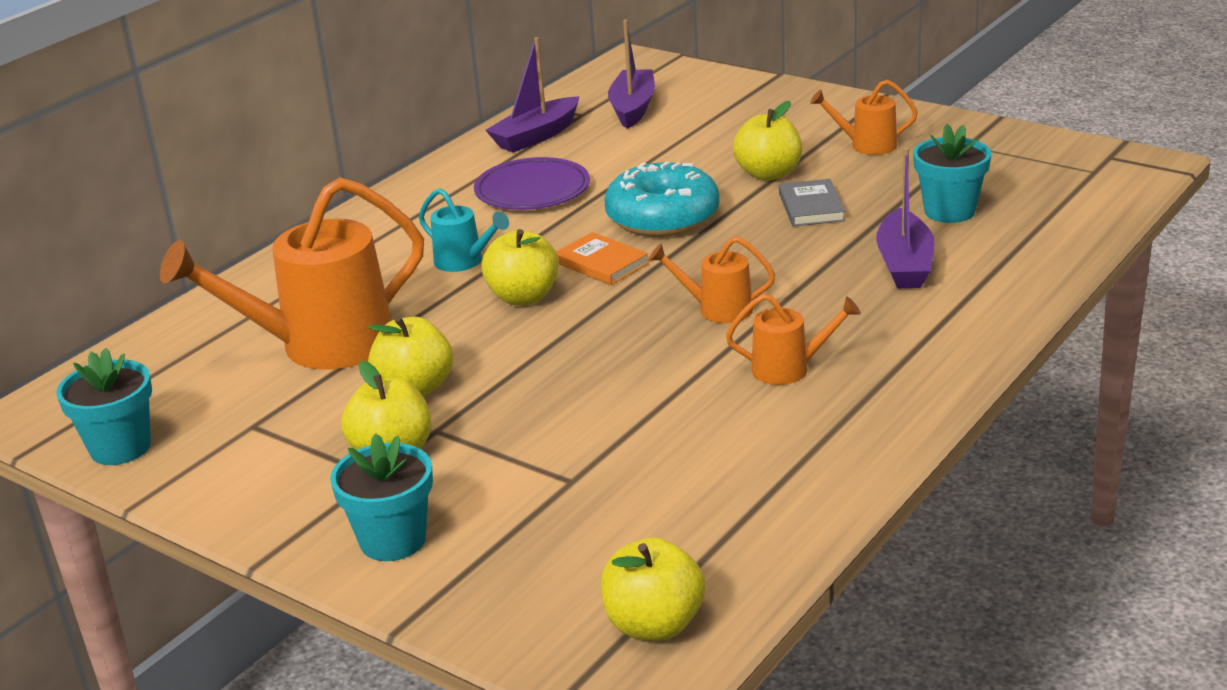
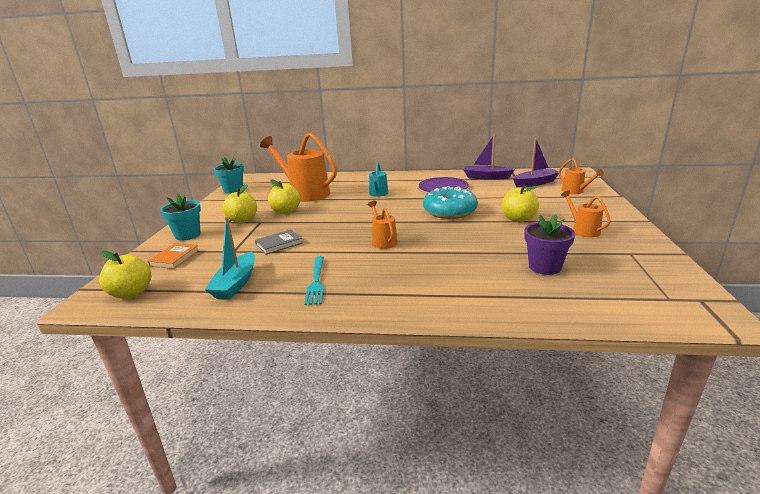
camera: 60 degrees right, 5 degrees down
(523, 297) = (361, 208): yellow apple -> none
(601, 263) = (400, 212): orange book -> orange book (175, 258)
(738, 489) = (236, 283): none -> turquoise boat
(790, 369) = (344, 268): orange watering can -> orange watering can (575, 191)
(811, 207) = (499, 235): grey book -> grey book (279, 244)
(813, 403) = (316, 282): none -> turquoise fork
(905, 264) = (471, 270): purple boat -> none
(949, 211) = (544, 267): turquoise flower pot -> purple flower pot

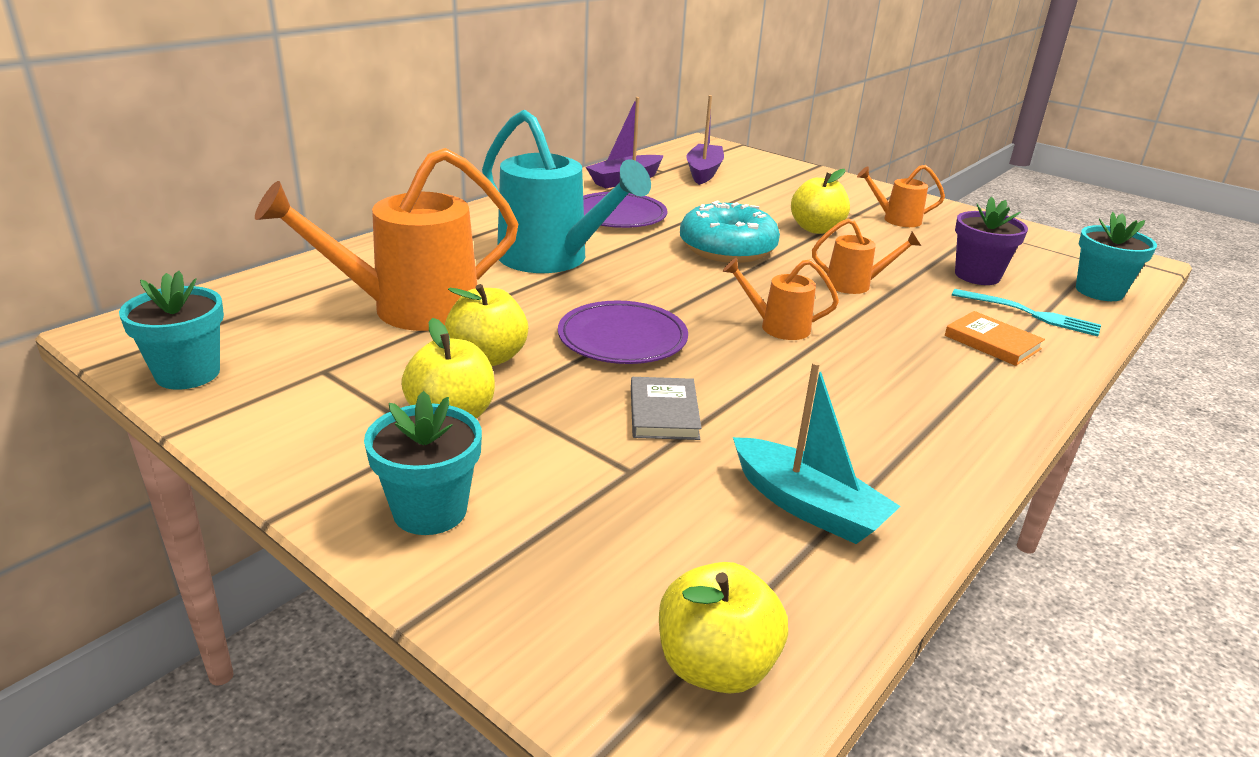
camera: 60 degrees left, 5 degrees up
(175, 258) = (566, 559): orange book -> orange book (992, 342)
(316, 282) = (878, 425): turquoise fork -> turquoise fork (1031, 314)
(328, 222) = (622, 338): none -> purple plate
(378, 194) = (553, 259): turquoise watering can -> turquoise watering can, size x2.08
(575, 191) = (771, 172): orange watering can -> orange watering can (855, 285)
(609, 308) = (1099, 291): none -> turquoise flower pot

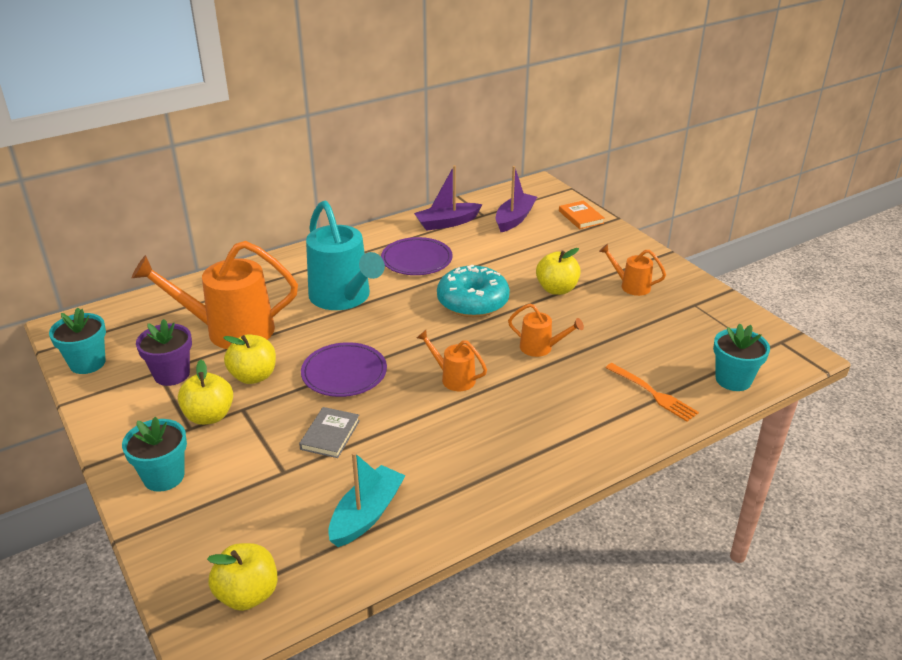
camera: 20 degrees right, 5 degrees up
(807, 506) = (366, 514): turquoise boat -> turquoise boat turned 120 degrees counterclockwise
(977, 275) = (645, 351): purple flower pot -> purple flower pot (172, 374)
(992, 342) = (598, 414): orange book -> orange book (581, 217)
(1031, 314) = (653, 393): turquoise fork -> orange fork

